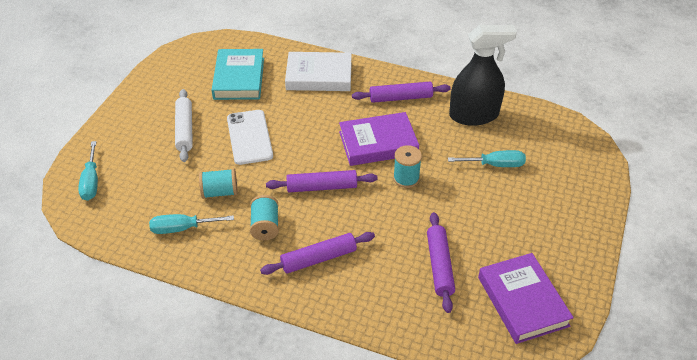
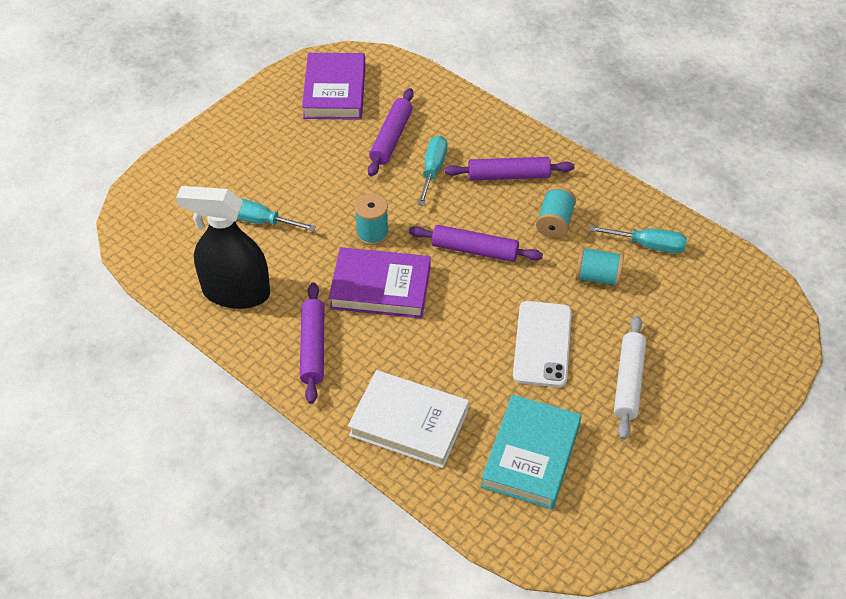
camera: 160 degrees left, 5 degrees up
(91, 182) = (758, 335): turquoise screwdriver -> turquoise screwdriver (433, 170)
(400, 98) = (313, 347): purple rolling pin -> purple rolling pin turned 75 degrees clockwise

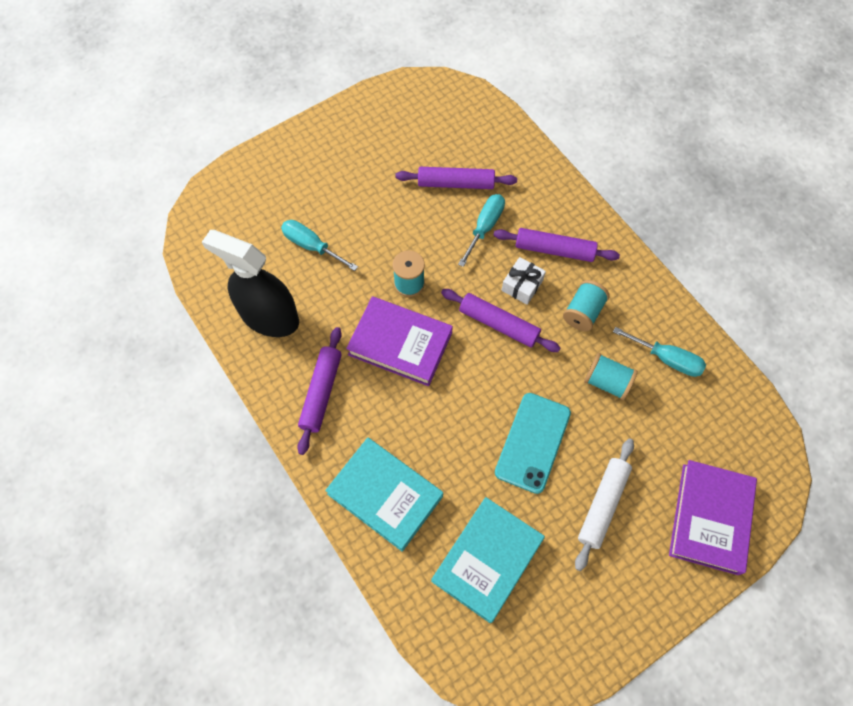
camera: 15 degrees right, 15 degrees up
(335, 91) = (418, 120): purple book -> purple book (710, 518)
(391, 138) = (455, 183): purple rolling pin -> purple rolling pin turned 60 degrees clockwise
(409, 423) = (385, 495): white book -> turquoise book
(487, 212) = (522, 285): none -> white gift
(542, 344) = (532, 442): white phone -> turquoise phone

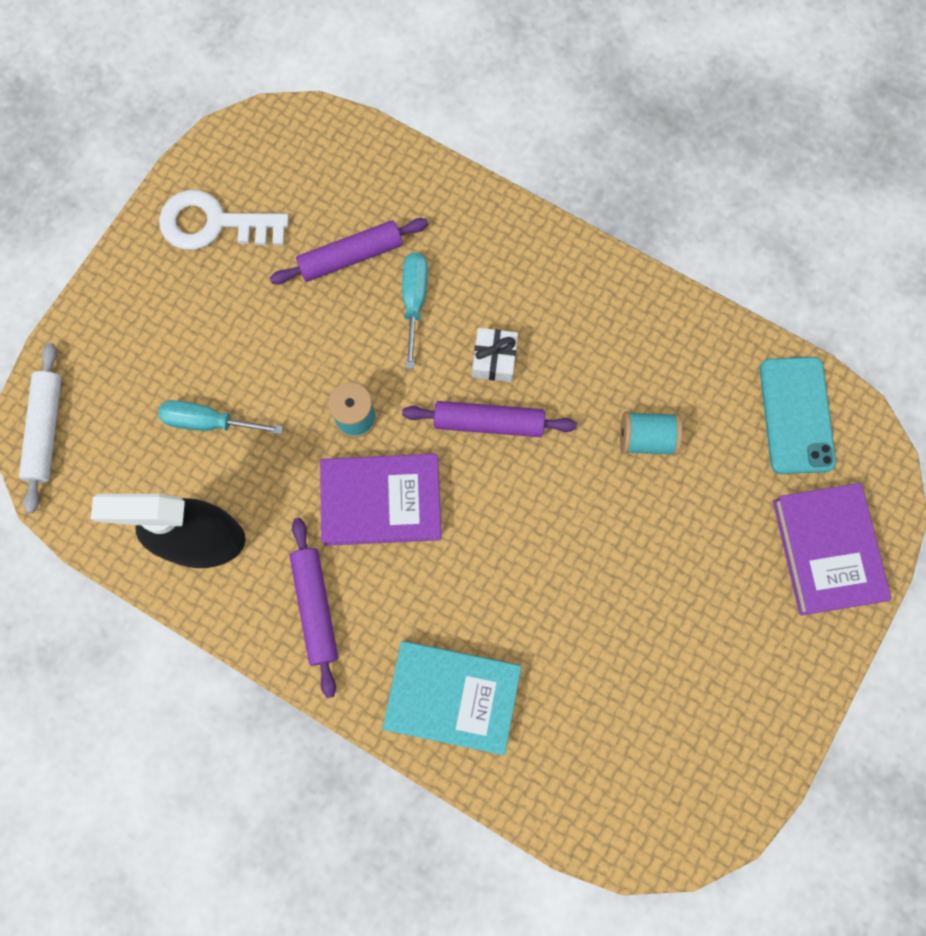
camera: 25 degrees left, 10 degrees up
(377, 130) = (214, 224): none -> white key
(487, 560) = (604, 717): turquoise book -> none
(532, 442) = (593, 553): turquoise phone -> turquoise phone (796, 415)
(554, 250) = (512, 295): purple rolling pin -> none
(583, 312) = (582, 362): turquoise spool -> none
(602, 505) = (703, 590): white rolling pin -> white rolling pin (46, 430)
(667, 359) = (703, 378): turquoise screwdriver -> none

